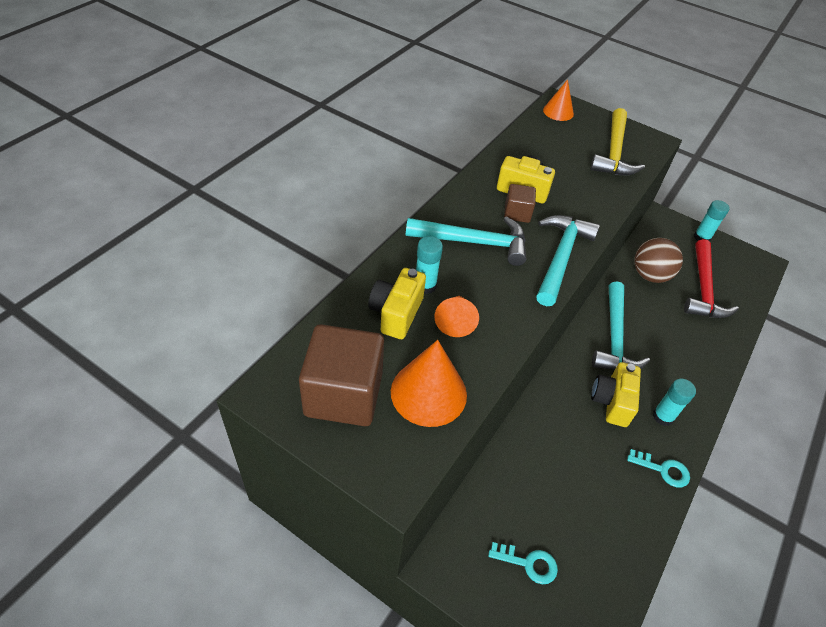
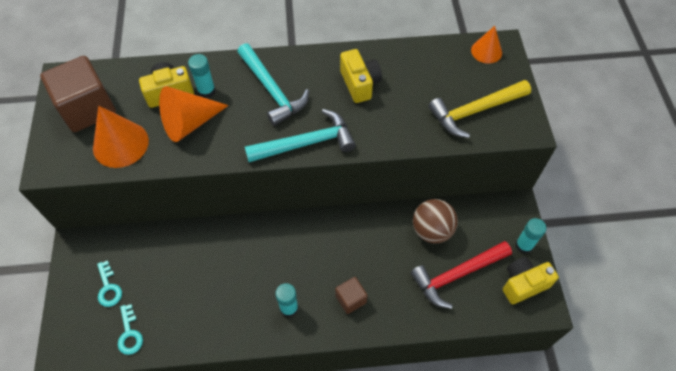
camera: 55 degrees right, 10 degrees up
(455, 321) = (189, 123): orange cone -> orange cone, size x1.62
(517, 213) = (328, 95): brown cube -> brown cube (351, 299)
(612, 402) = (274, 269): yellow camera -> yellow camera (523, 284)
(614, 337) = (338, 240): turquoise hammer -> none
(663, 470) = (240, 330): turquoise key -> turquoise key (129, 334)

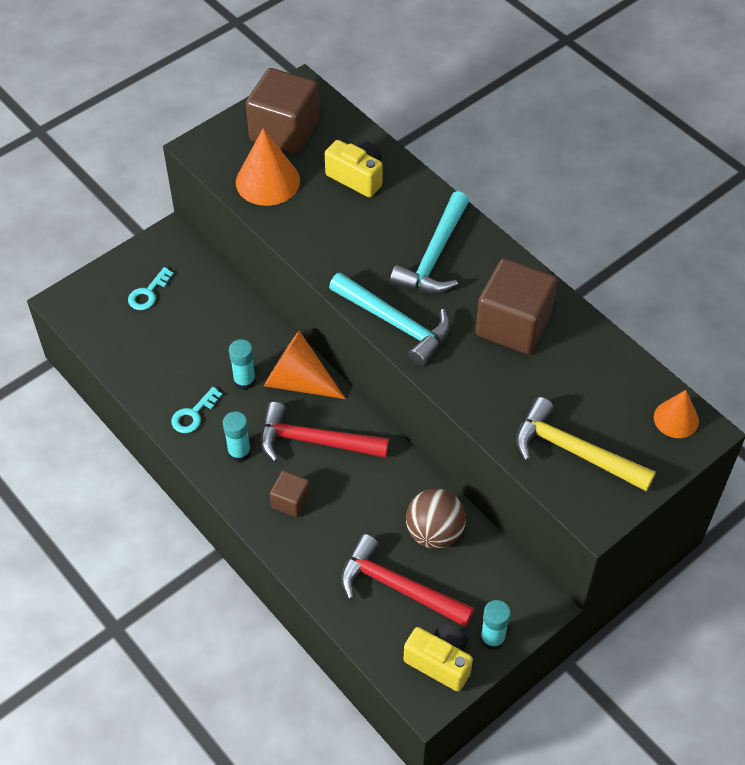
camera: 55 degrees right, 5 degrees down
(129, 334) = (117, 340): turquoise key -> turquoise key (193, 415)
(189, 123) = (336, 216): orange cone -> orange cone (298, 381)
(206, 91) = (385, 204): turquoise glue stick -> turquoise glue stick (244, 381)
(316, 256) = (315, 441): none -> red hammer
(360, 84) = (513, 325): yellow camera -> brown cube

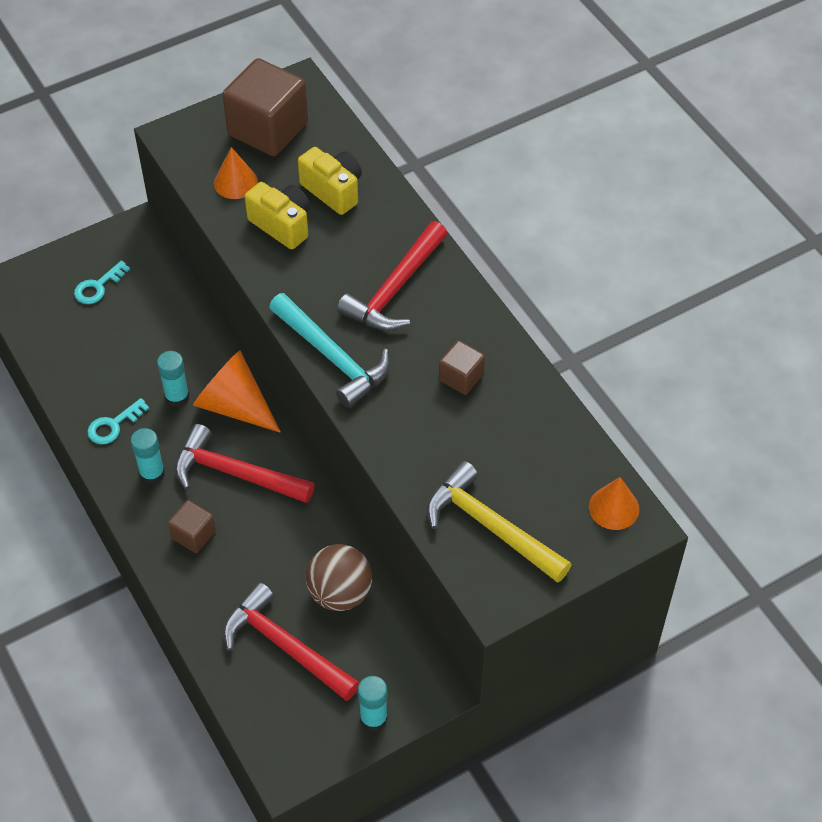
camera: 10 degrees right, 0 degrees up
(267, 181) = (235, 182): orange cone -> orange cone, size x0.62
(434, 255) = (395, 288): turquoise hammer -> red hammer
(440, 662) = (310, 734): yellow camera -> yellow camera (282, 225)
(513, 325) = (461, 377): brown cube -> brown cube, size x0.50

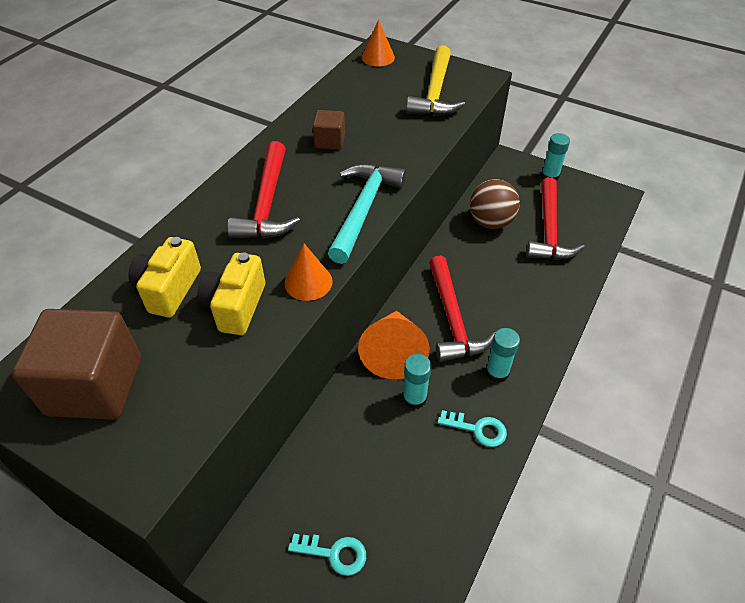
camera: 120 degrees left, 5 degrees down
(193, 535) = (521, 316): brown cube -> none
(235, 182) = (194, 373): orange cone -> orange cone (308, 282)
(395, 288) = (267, 203): red hammer -> red hammer turned 90 degrees clockwise

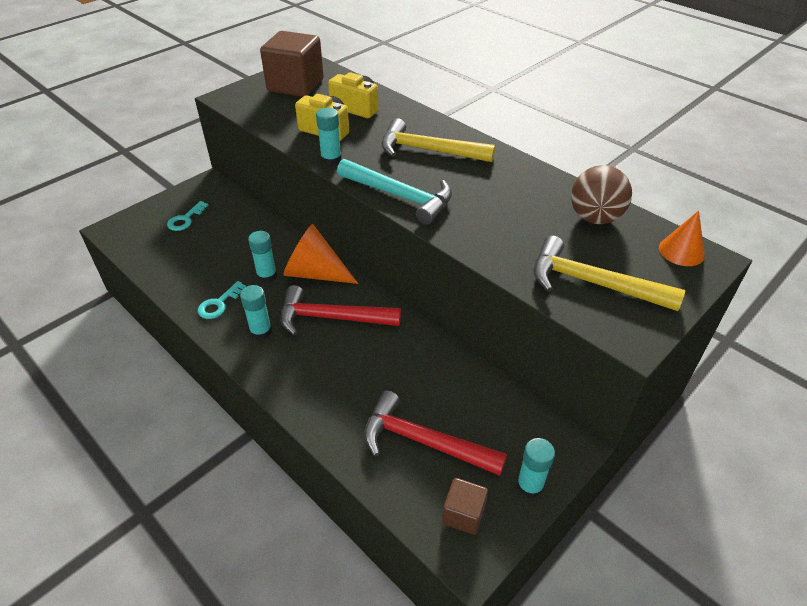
camera: 105 degrees right, 5 degrees down
(267, 203) = (429, 150): red hammer -> yellow hammer
(308, 282) = (331, 159): orange cone -> turquoise glue stick
(330, 141) = (508, 192): brown cube -> brown cube (463, 514)
(490, 222) = (453, 387): brown ball -> brown ball (594, 218)

